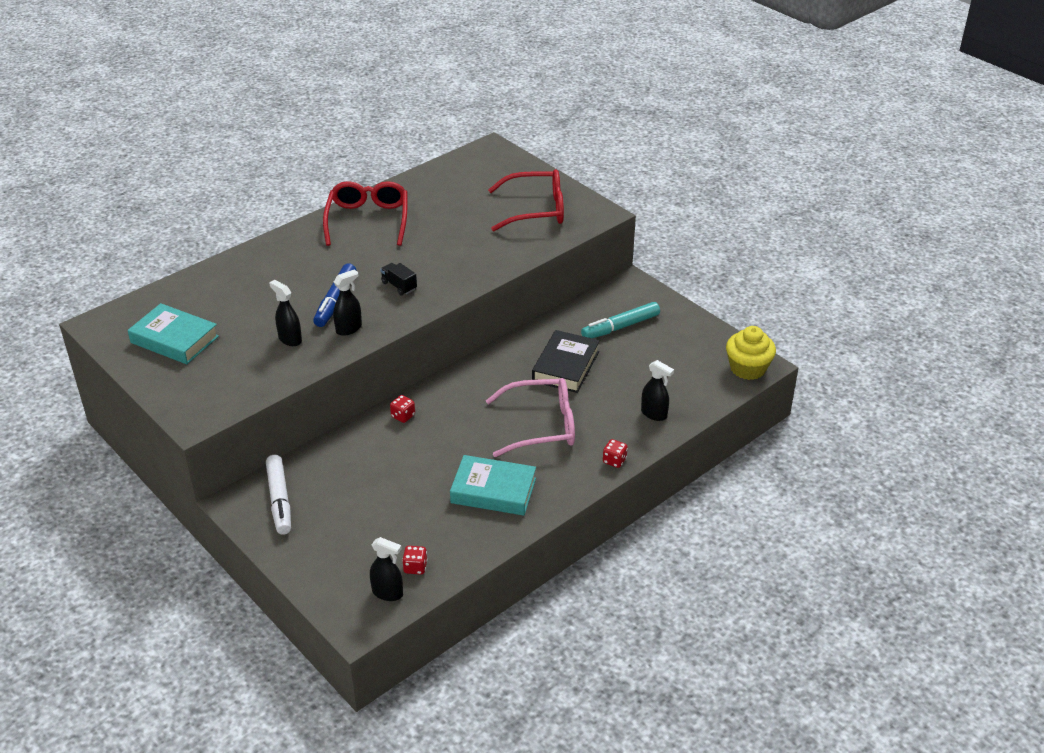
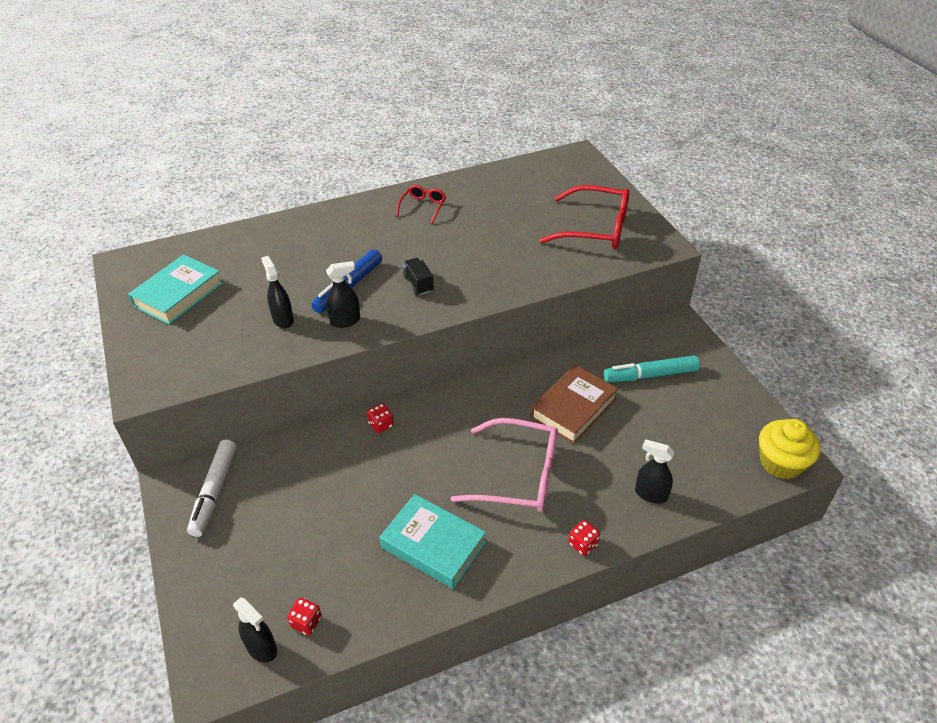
camera: 20 degrees right, 5 degrees up
(174, 339) = (178, 294): turquoise book -> turquoise book turned 75 degrees clockwise
(368, 220) = (423, 207): red glasses -> red glasses, size x0.52
(565, 366) = (573, 408): black book -> brown book
(654, 414) = (650, 494): black spray bottle -> black spray bottle turned 150 degrees clockwise

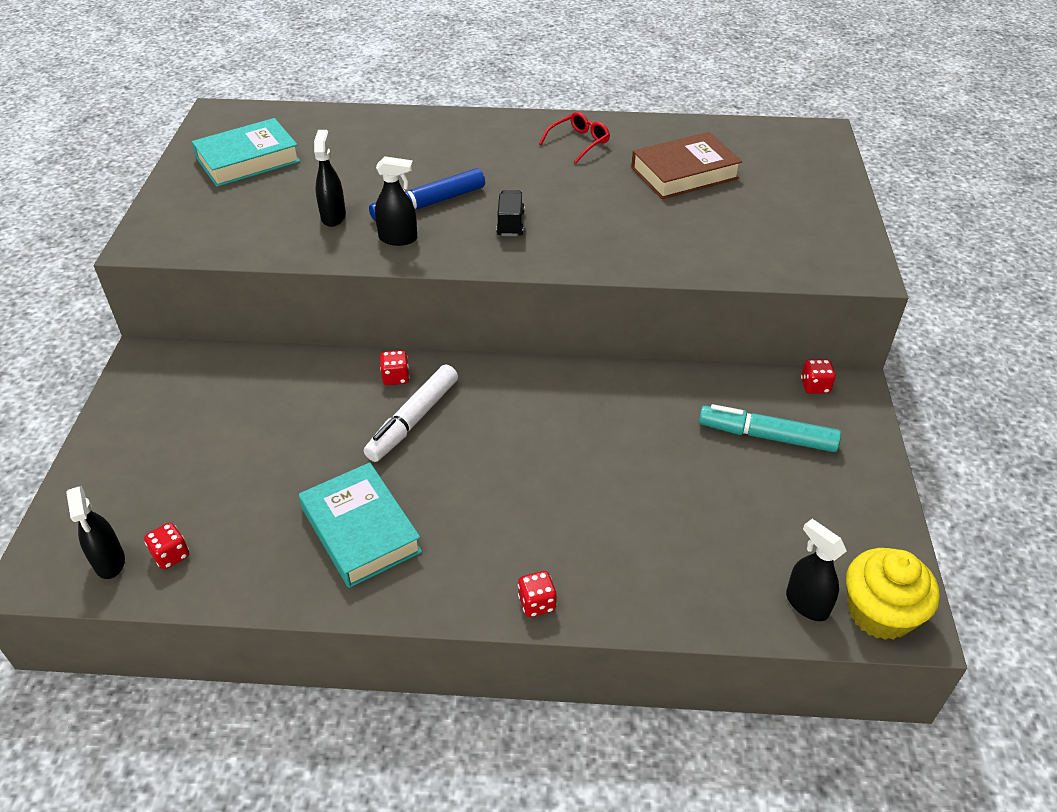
camera: 25 degrees right, 0 degrees up
(214, 492) = (177, 383): white marker -> white marker (413, 420)
(518, 475) = (513, 492): pink glasses -> none
(573, 408) = (636, 440): brown book -> brown book (684, 173)
(595, 228) = (780, 224): red glasses -> none
(650, 494) = (666, 579): black spray bottle -> black spray bottle (806, 604)
(658, 331) = (815, 386): none -> red dice

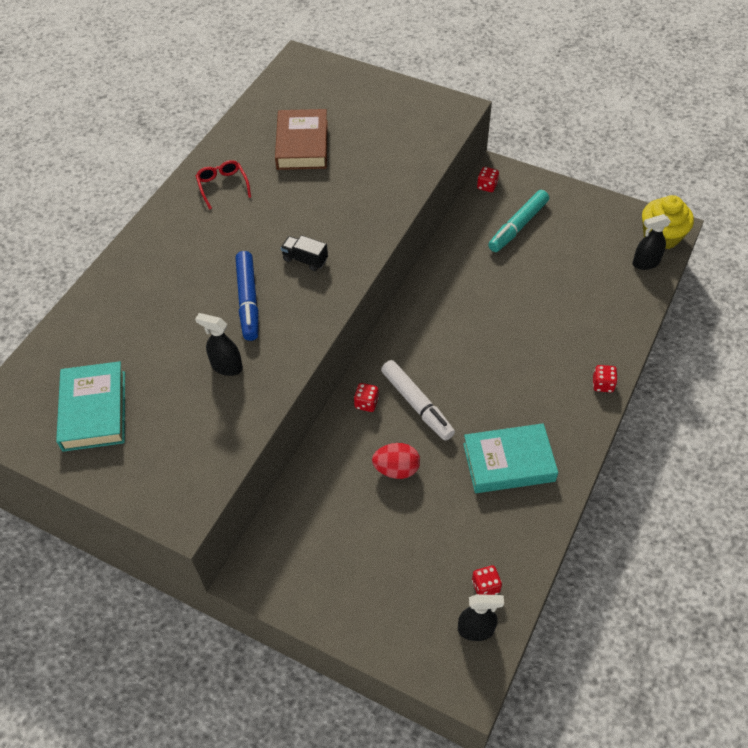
camera: 65 degrees left, 10 degrees up
(313, 429) = (396, 469): none -> red egg
(398, 239) = (283, 332): black spray bottle -> none

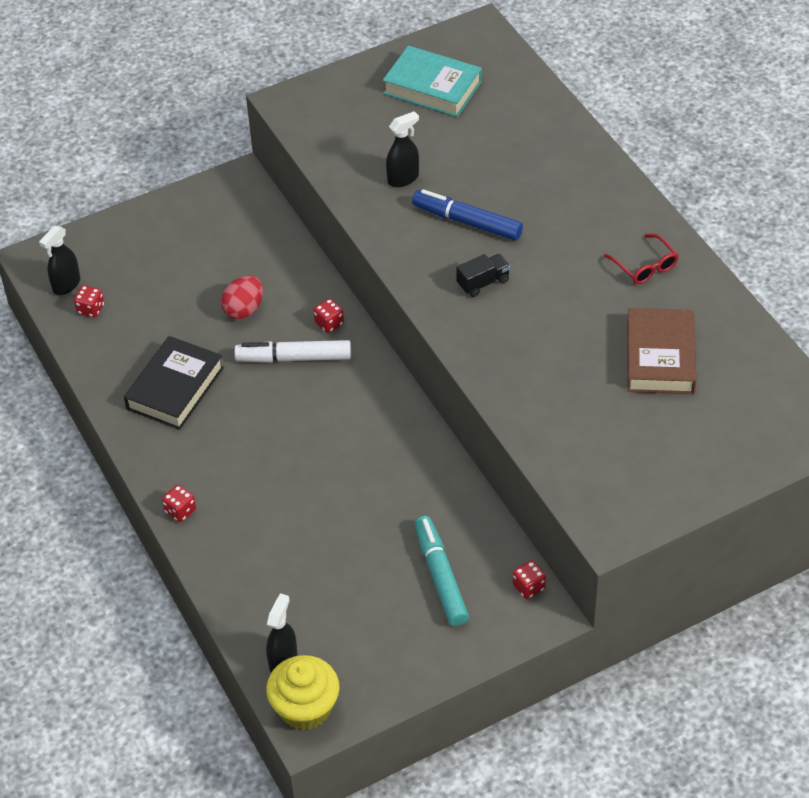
camera: 125 degrees right, 5 degrees down
(223, 186) = (644, 266): red glasses -> red glasses turned 45 degrees clockwise
(302, 145) = (660, 357): brown book -> brown book turned 60 degrees clockwise
(508, 462) = (175, 388): turquoise book -> black book

